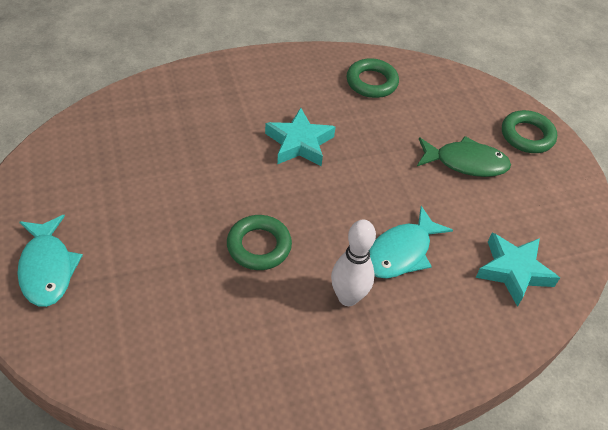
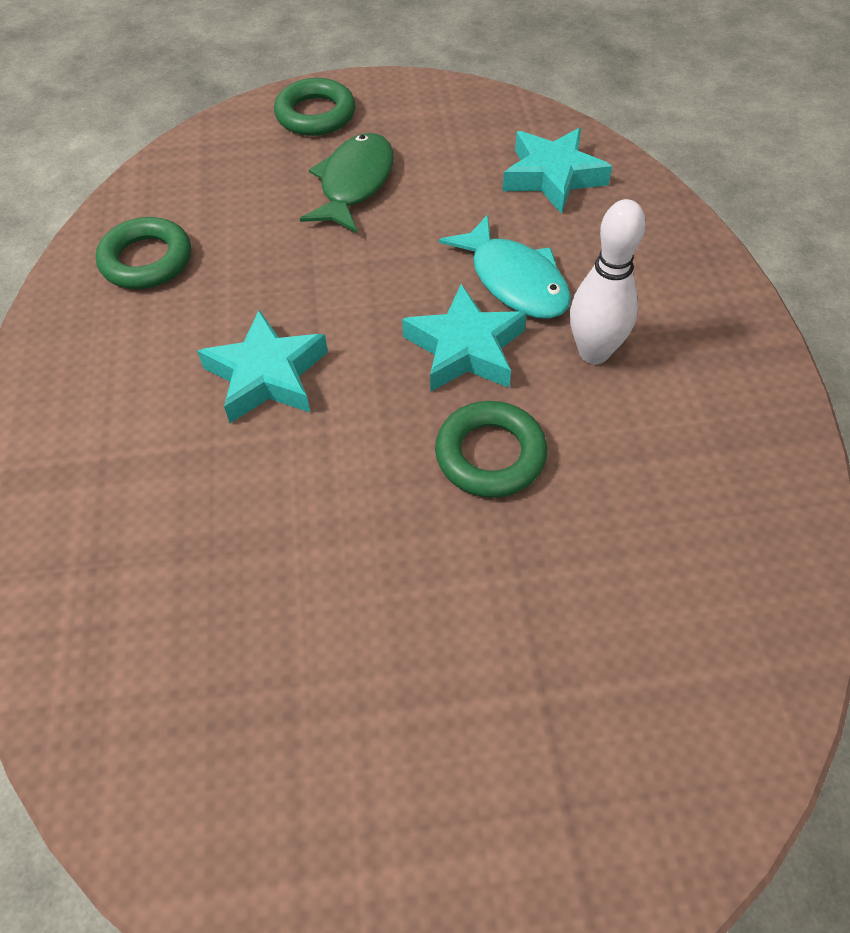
camera: 75 degrees left, 5 degrees up
(47, 268) = (521, 828): turquoise fish -> none
(337, 229) = (465, 348): none -> turquoise star

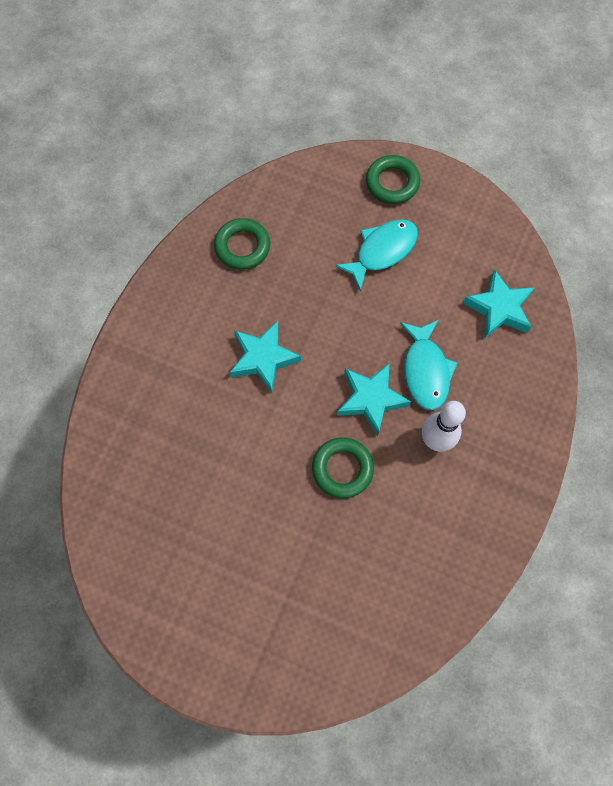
camera: 30 degrees right, 15 degrees up
(354, 184) = (382, 251): green fish -> turquoise fish

